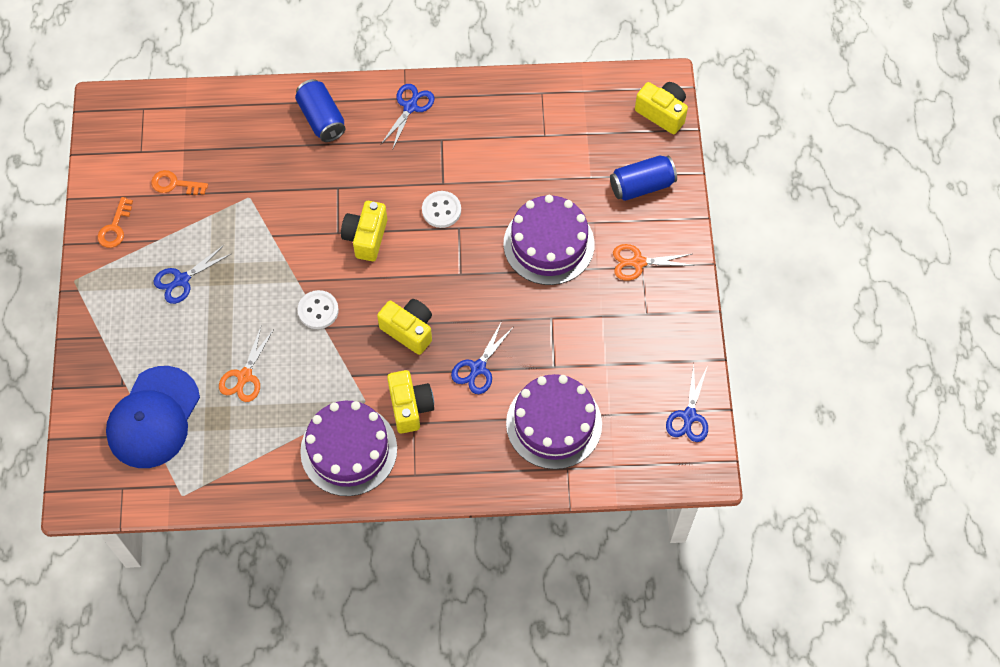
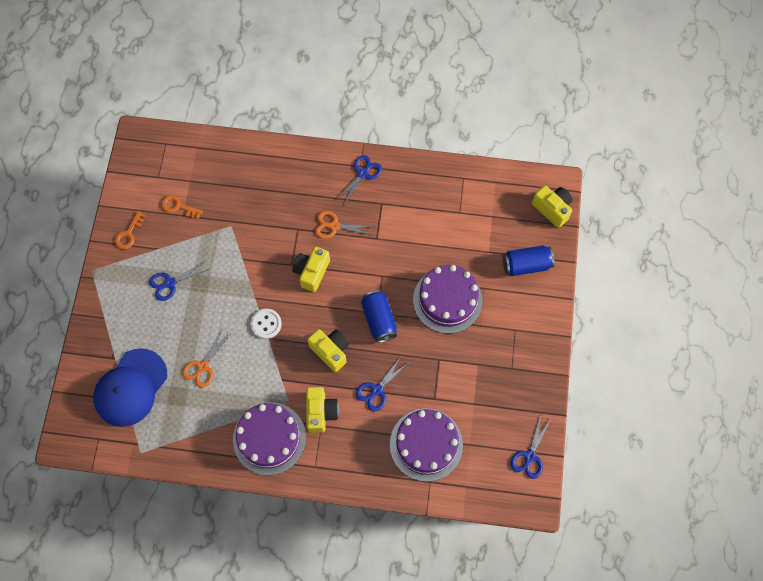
camera: 10 degrees right, 5 degrees up
(321, 119) = (295, 172): blue can -> blue can (379, 320)
(441, 210) = (371, 260): white button -> none
(637, 262) = (512, 326): orange scissors -> orange scissors (334, 226)

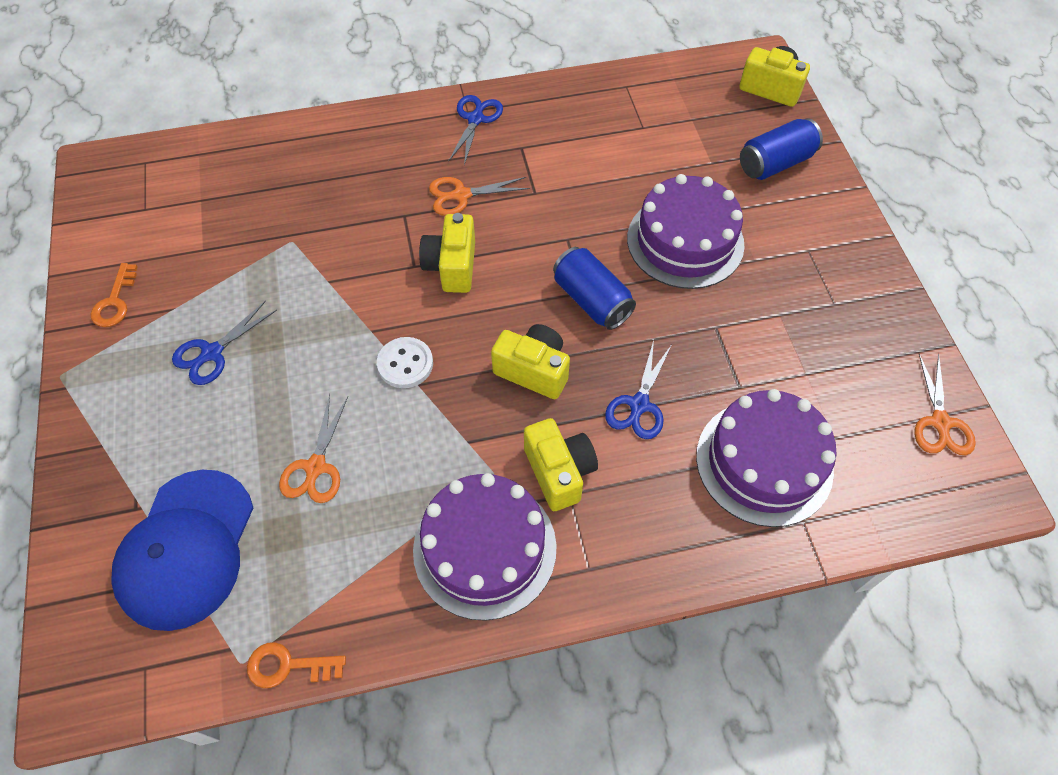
camera: 20 degrees left, 10 degrees down
(178, 207) = (192, 239): orange key -> orange key (288, 666)
(529, 456) = (940, 423): blue scissors -> orange scissors

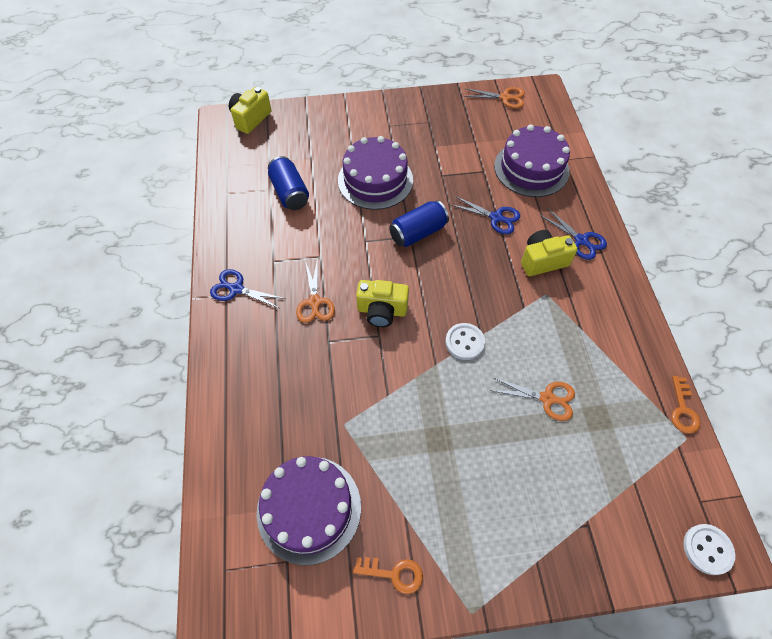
camera: 85 degrees left, 0 degrees up
(78, 665) = (707, 549): none -> white button
(186, 549) = (615, 482): blue cap -> none
(211, 353) = (452, 480): blue scissors -> blue scissors (581, 241)
(485, 548) = (595, 301): purple cake -> purple cake (309, 508)
(533, 370) = (471, 268): yellow camera -> none
(775, 163) = (318, 128): blue can -> blue can (290, 193)

